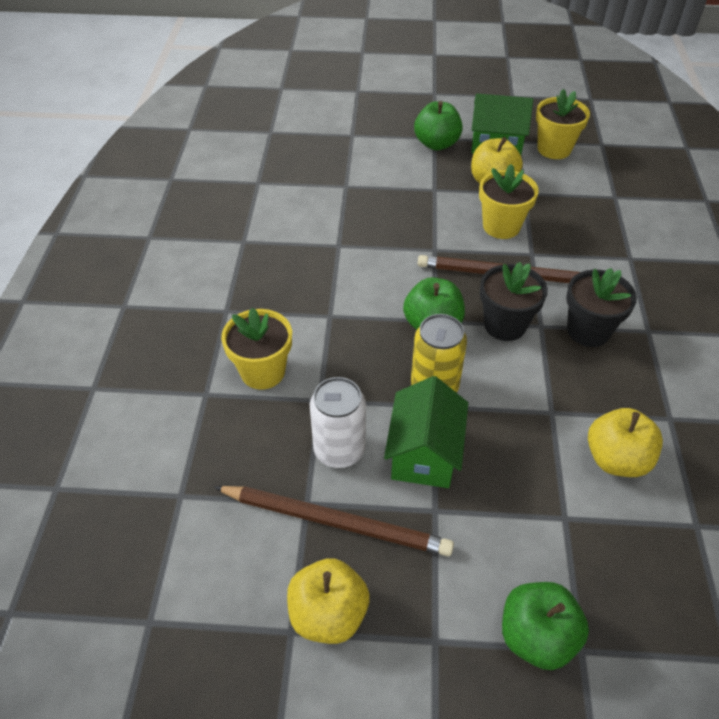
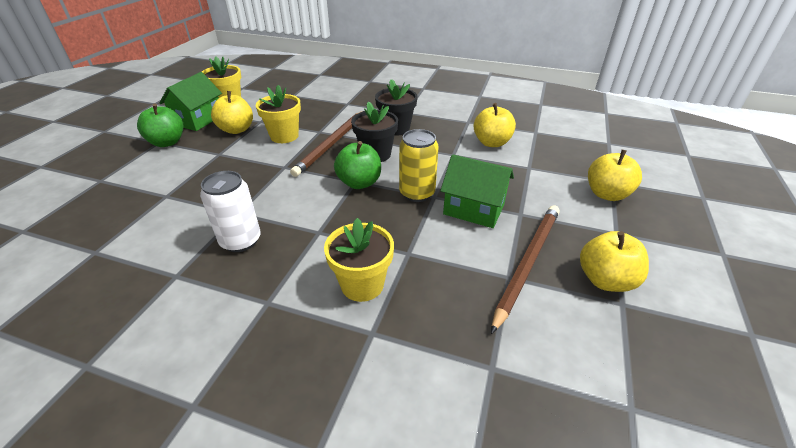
camera: 75 degrees left, 10 degrees down
(339, 450) = (462, 250): white can -> white can (241, 241)
(536, 636) = (606, 194): green apple -> yellow apple

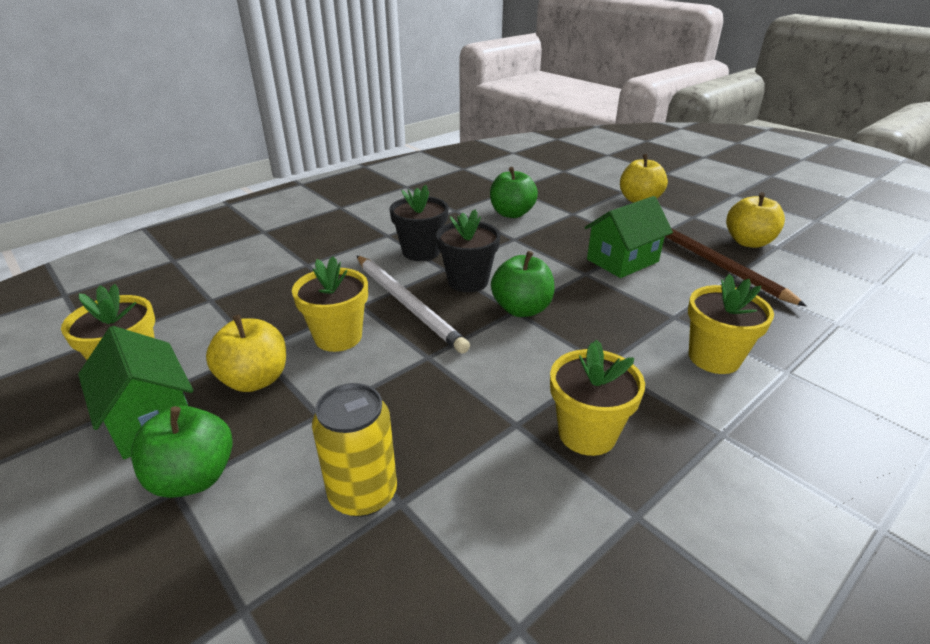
camera: 60 degrees left, 5 degrees down
(241, 241) = (587, 433): white can -> yellow flower pot
(331, 144) = (408, 304): brown pencil -> white pencil
(417, 193) = (572, 280): yellow can -> yellow can (363, 493)
(491, 143) = (512, 213): yellow apple -> green apple

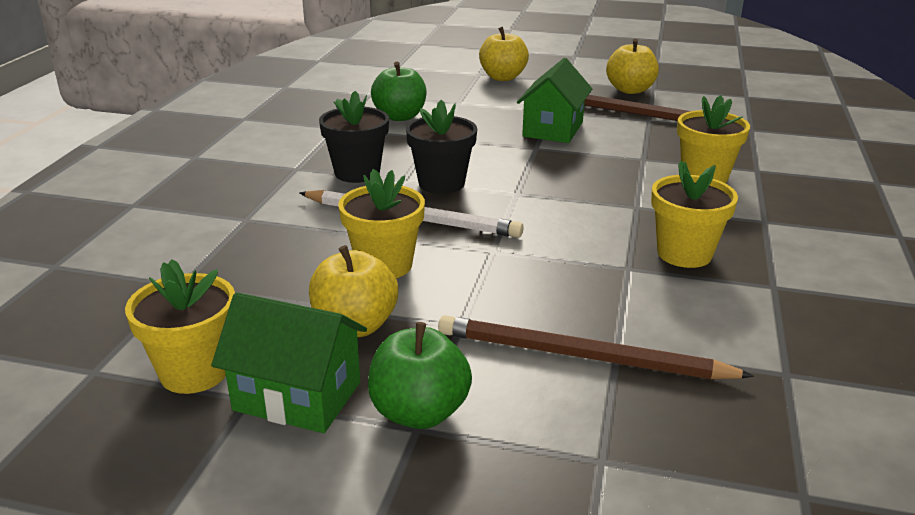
camera: 35 degrees left, 5 degrees down
(363, 493) = (581, 356): yellow can -> brown pencil
(521, 309) = (520, 190): green apple -> none

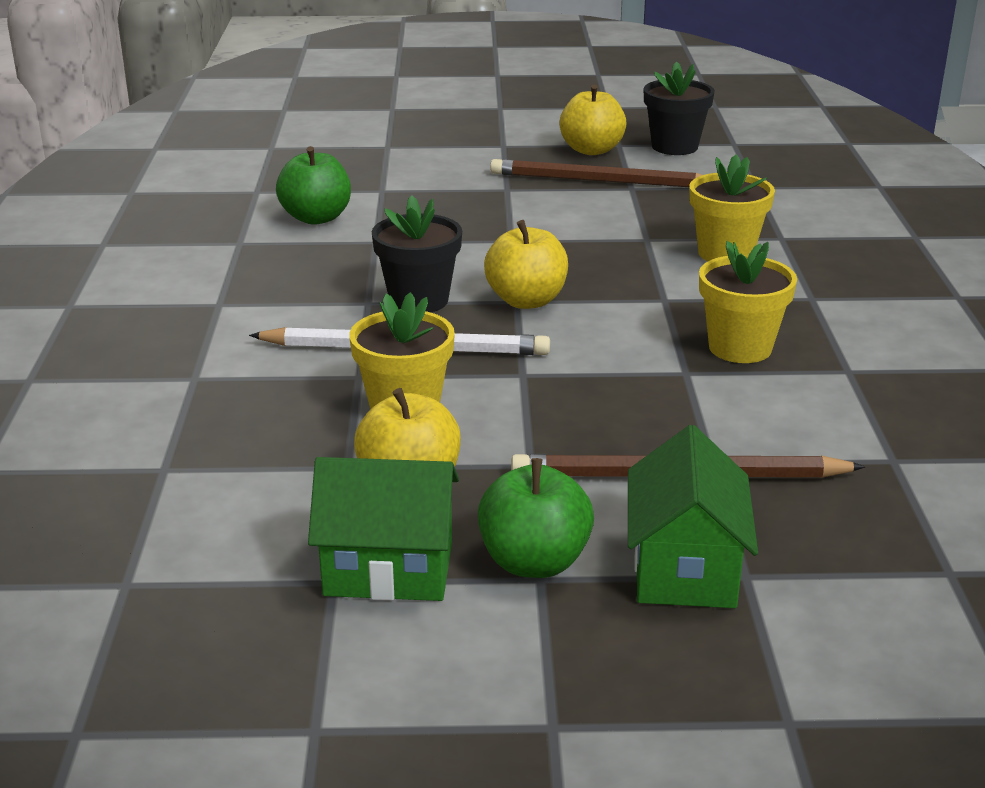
camera: 15 degrees left, 0 degrees up
(194, 372) = (251, 564): yellow flower pot -> none
(357, 173) = (304, 300): black flower pot -> black flower pot (674, 147)
(502, 77) = (422, 149): yellow apple -> yellow apple (526, 300)
(553, 129) = (521, 213): green house -> green house (684, 568)

